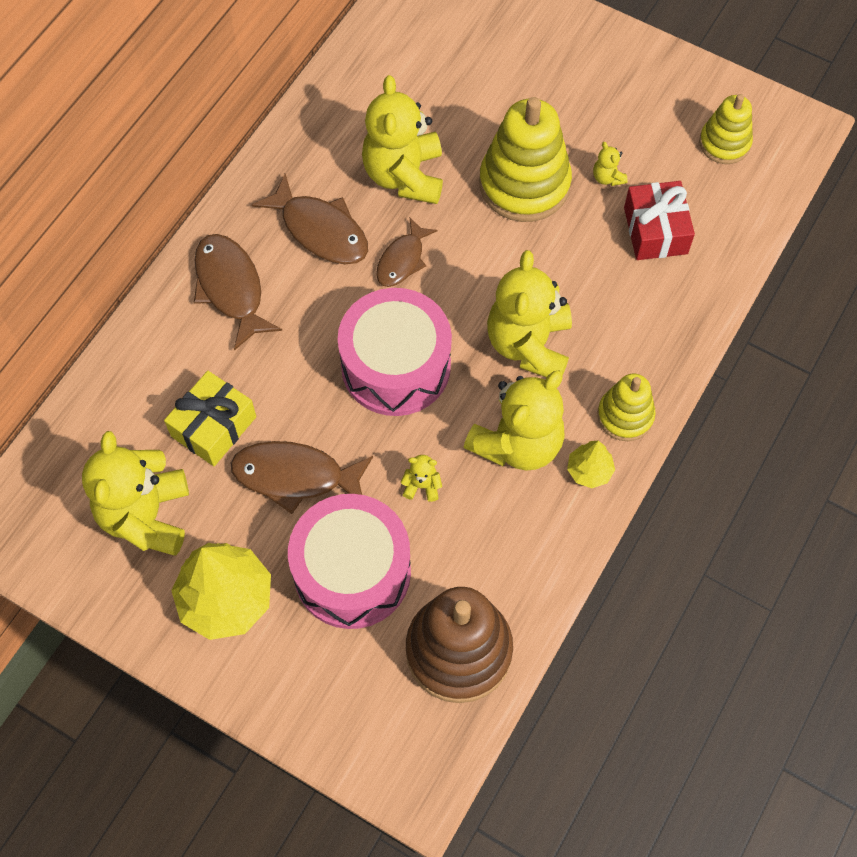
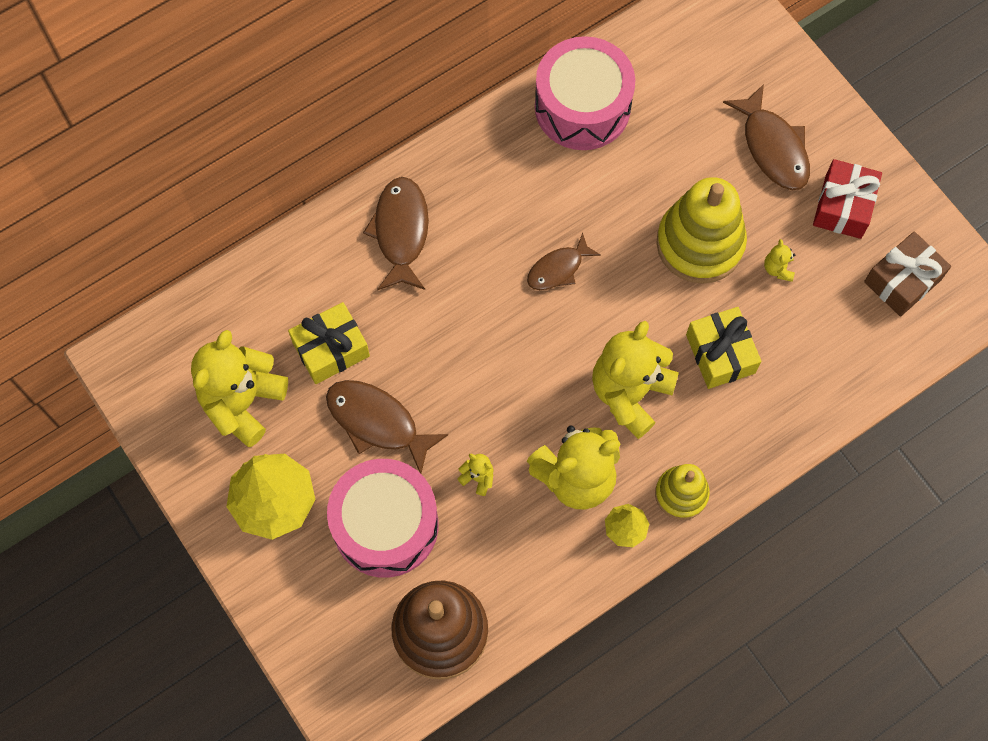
camera: 25 degrees right, 5 degrees up
(320, 230) = (501, 211): brown fish -> brown fish (773, 147)
(396, 366) = (506, 362): pink drum -> pink drum (582, 107)
(404, 175) = (597, 191): yellow teddy bear -> none
(594, 274) = (720, 354): none -> yellow gift
(655, 230) = (795, 337): red gift -> red gift (843, 206)
(724, 143) = (902, 281): yellow stacking toy -> brown gift

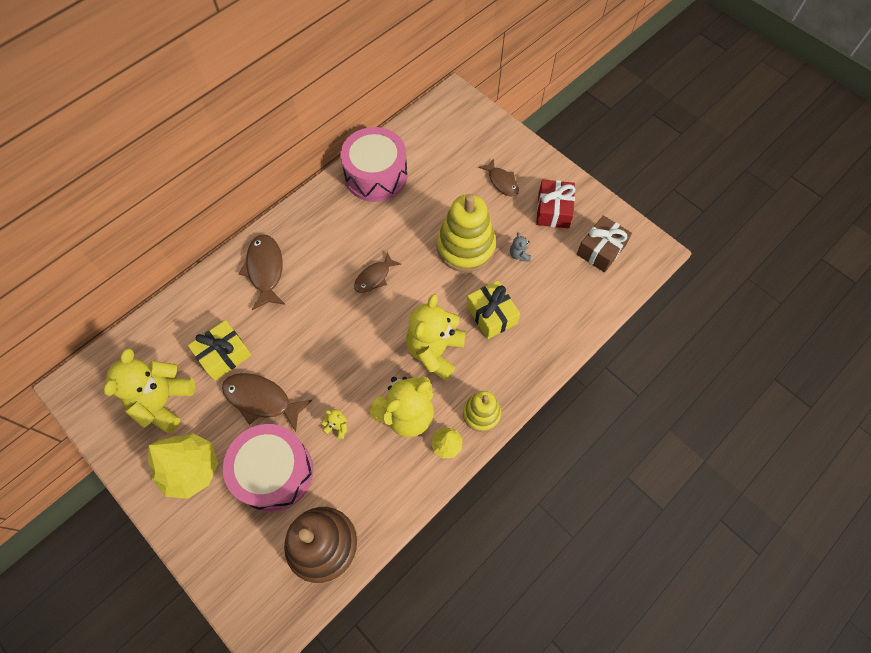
camera: 10 degrees left, 5 degrees down
(773, 147) = (502, 182): brown fish -> brown fish, size x0.64
(778, 268) = (519, 255): yellow teddy bear -> grey teddy bear

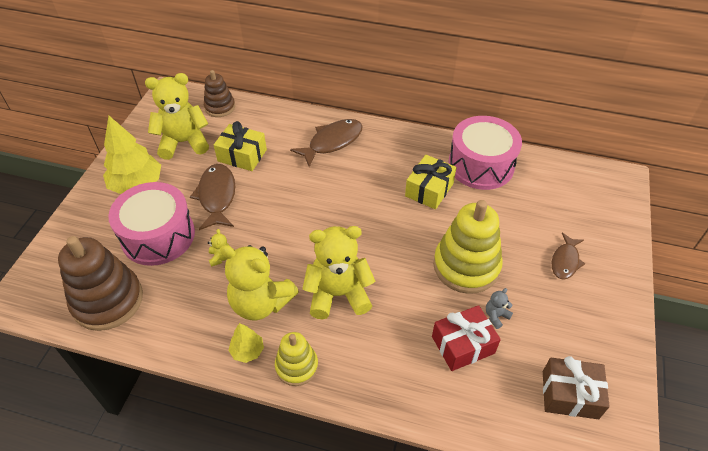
camera: 60 degrees right, 15 degrees down
(137, 346) = (220, 107): none -> brown stacking toy
(374, 277) = (379, 213): brown fish -> none
(491, 315) = (409, 323): yellow gift -> yellow gift (429, 190)
(553, 210) = (575, 323): red gift -> red gift (463, 345)

